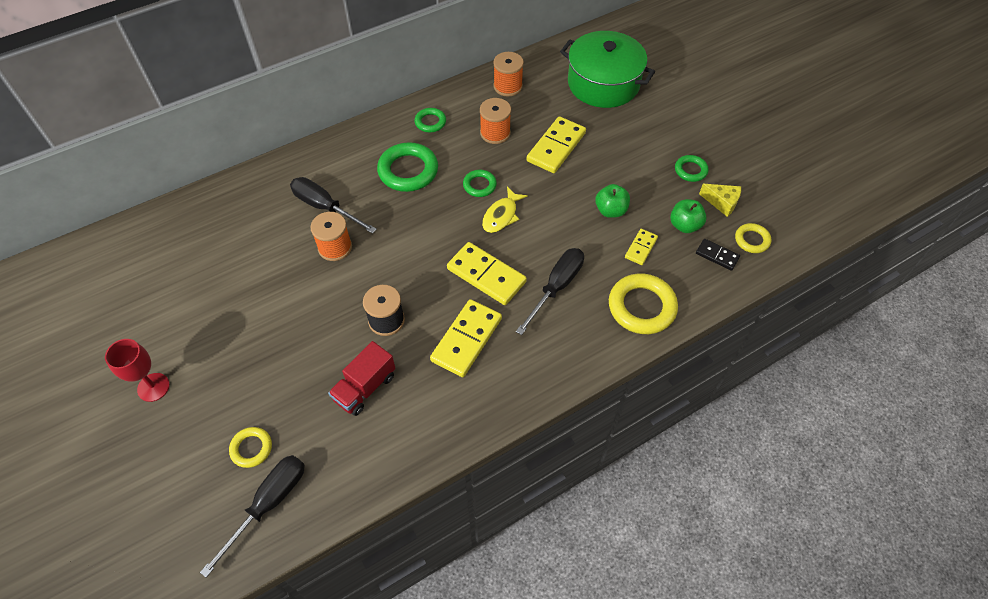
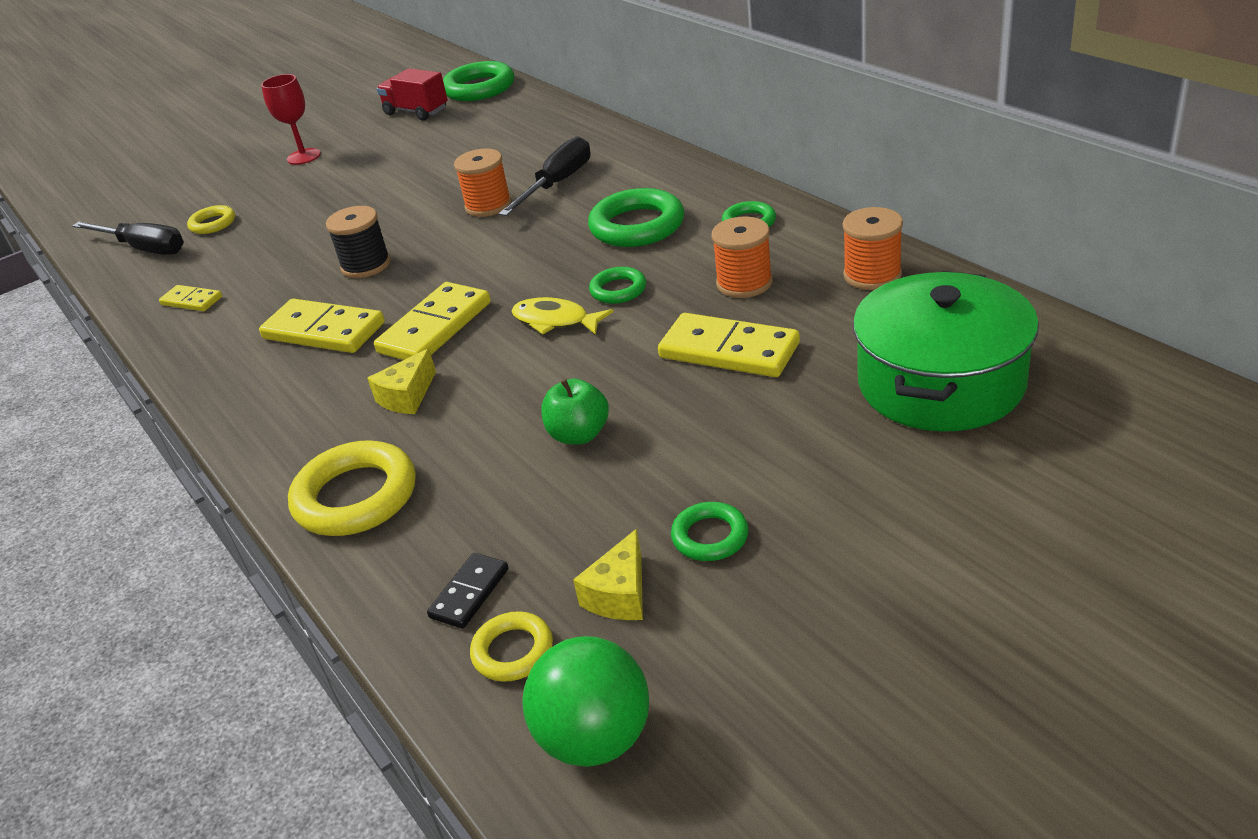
camera: 90 degrees right, 20 degrees down
(104, 253) = (479, 88): none -> green ring
(365, 387) = (268, 272): red truck -> red truck (416, 112)
(556, 287) = (407, 396): black screwdriver -> yellow cheese
(641, 248) = (489, 482): yellow domino -> yellow domino (191, 301)
(684, 225) = (549, 538): green apple -> none
(795, 215) = (595, 738): none -> green ball

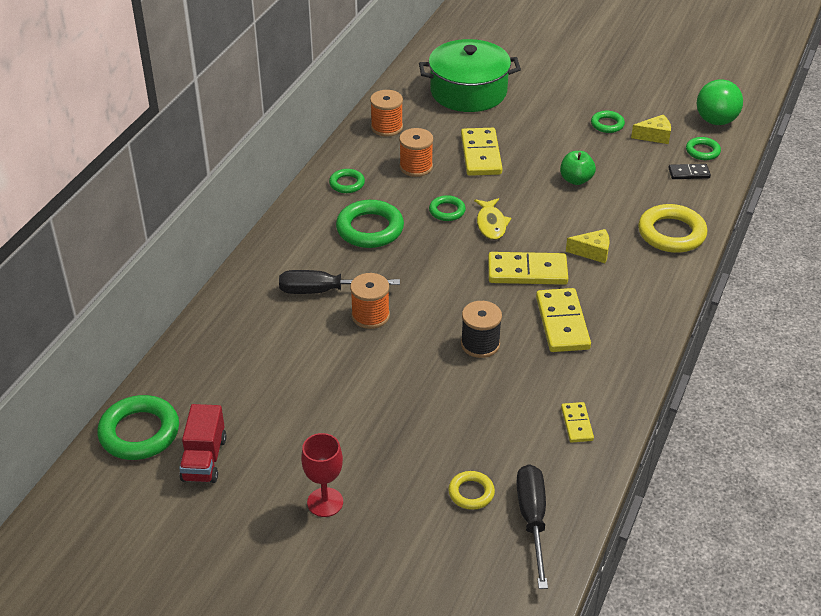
camera: 125 degrees left, 5 degrees up
(513, 651) = (702, 151): yellow ring -> green ring

